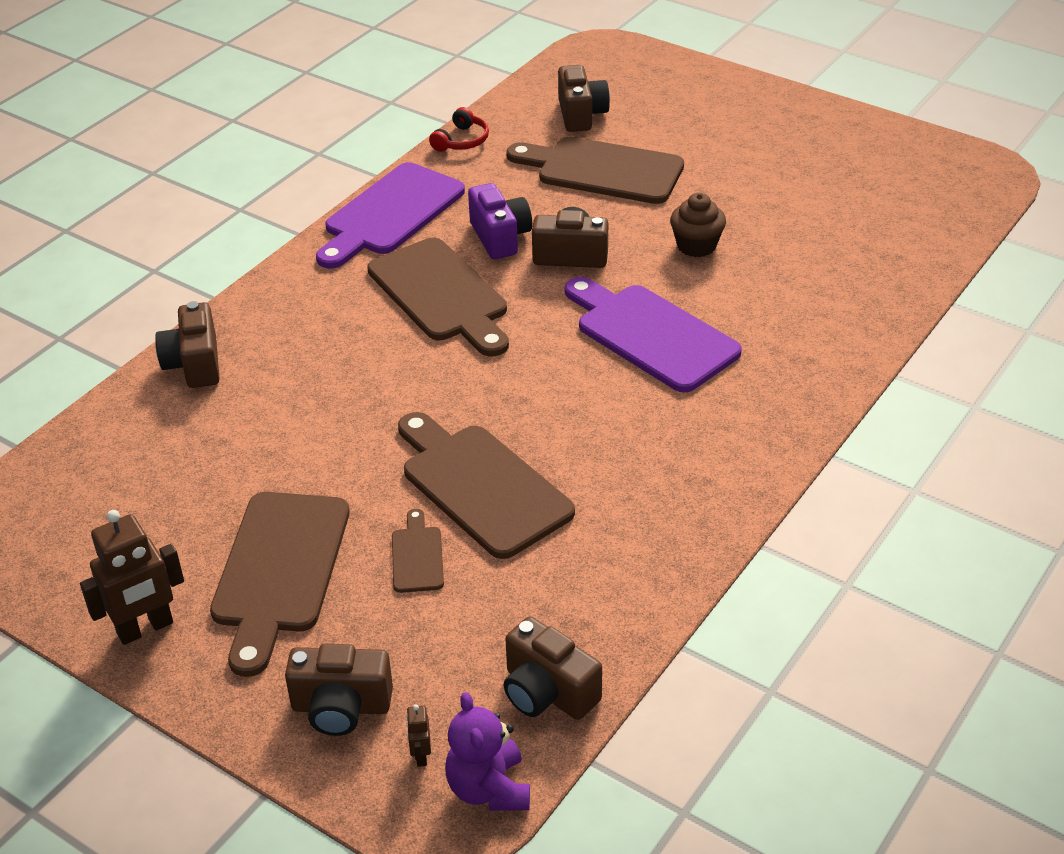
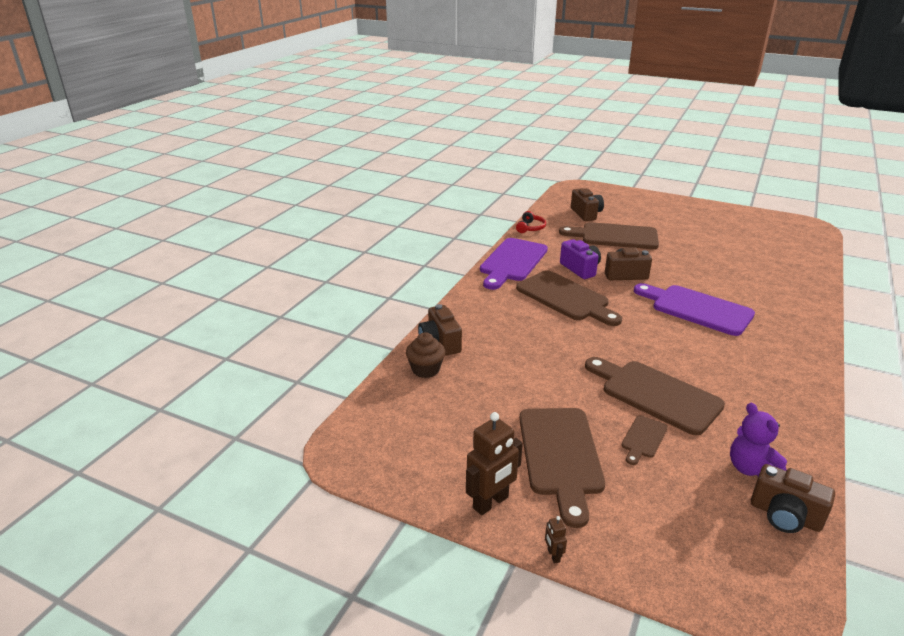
camera: 10 degrees left, 10 degrees down
(341, 707) = (656, 541): brown camera -> none
(417, 556) = (643, 438): brown cutting board -> brown cutting board turned 135 degrees counterclockwise
(421, 755) = (732, 569): brown robot -> brown robot (553, 555)
(489, 789) = (794, 587): purple teddy bear -> purple teddy bear (750, 468)
(696, 246) = (689, 266): brown cupcake -> brown cupcake (426, 369)

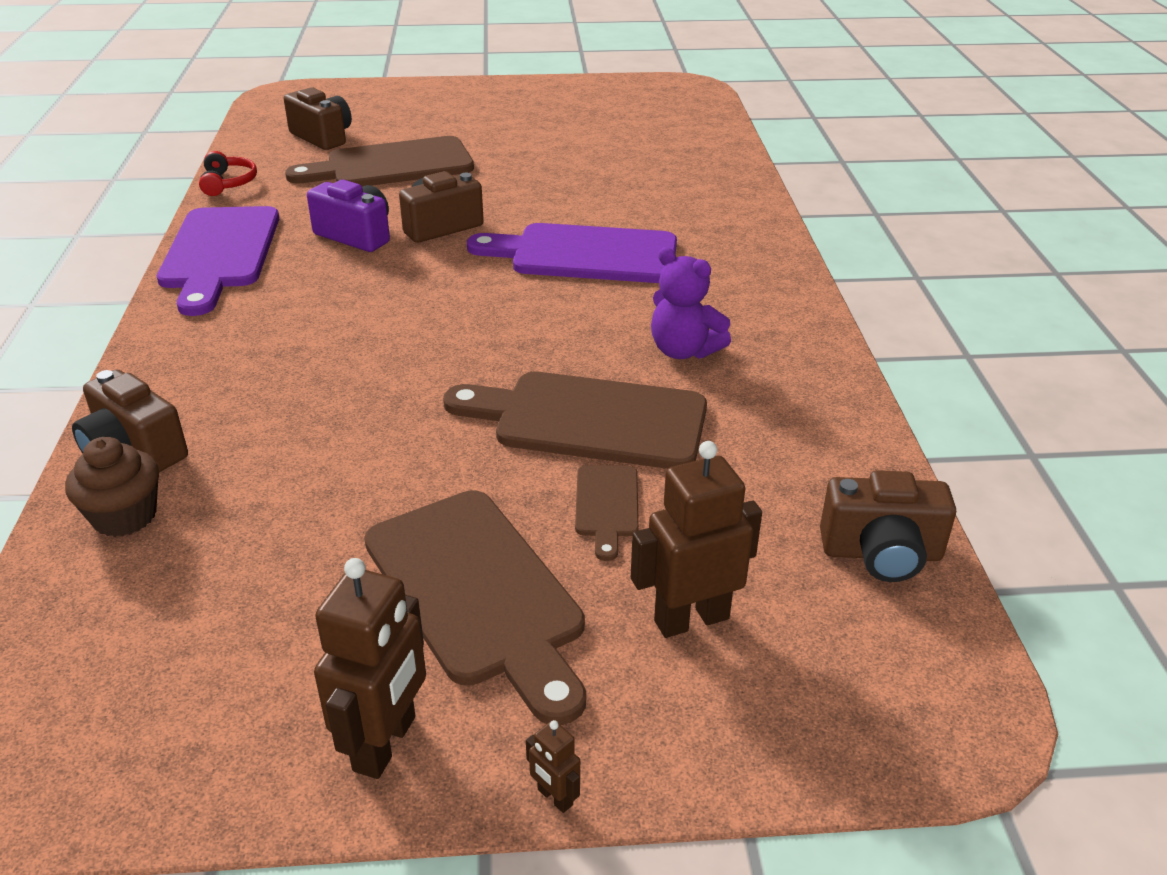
camera: 30 degrees left, 5 degrees up
(566, 298) = (353, 294): brown cutting board -> none
(659, 507) = (691, 619): none -> brown robot
(750, 468) = (795, 494): purple teddy bear -> purple teddy bear (683, 351)

